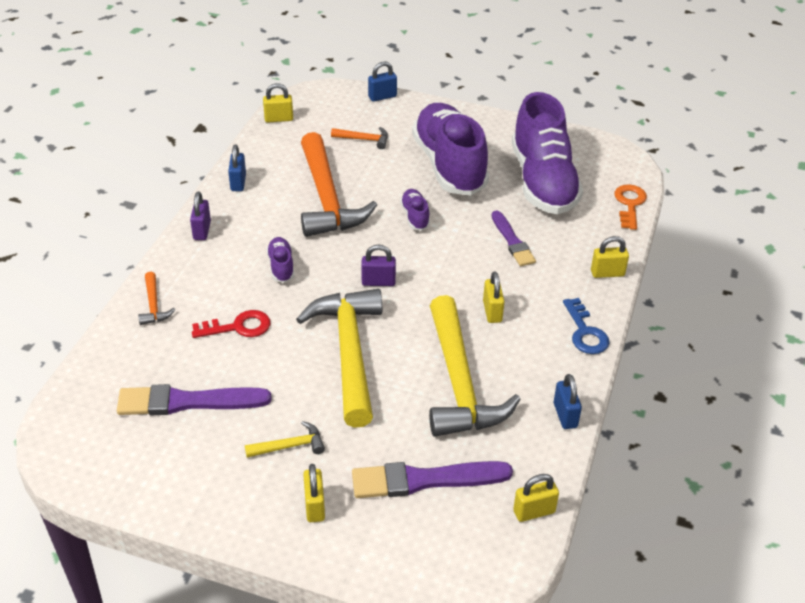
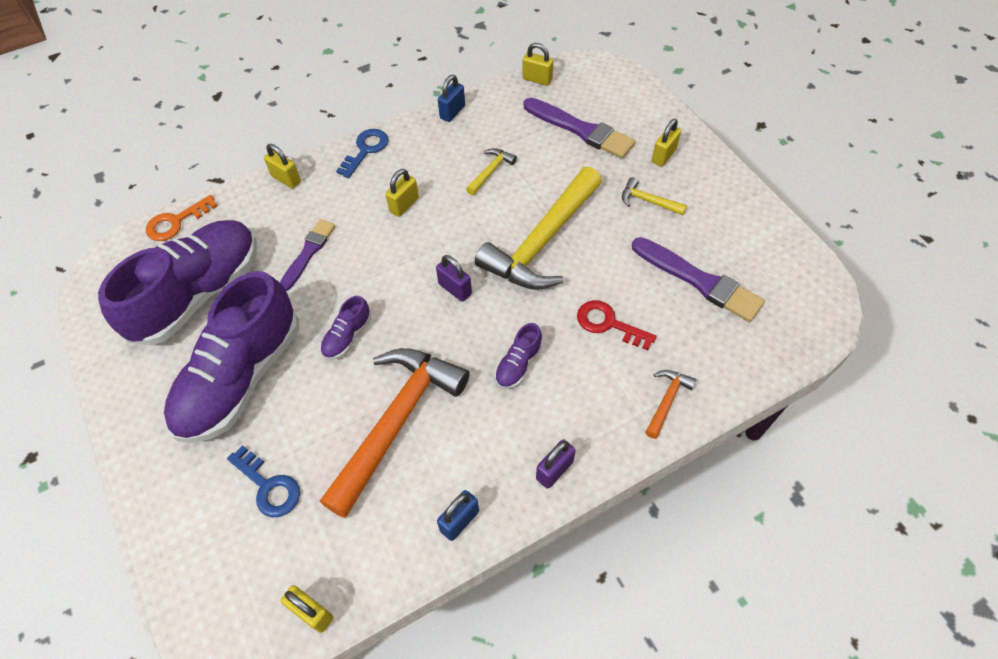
camera: 135 degrees left, 15 degrees up
(364, 139) = (268, 486): orange hammer -> blue key
(382, 97) = (162, 552): blue padlock -> none
(459, 382) = (491, 171): yellow hammer -> yellow hammer, size x0.42

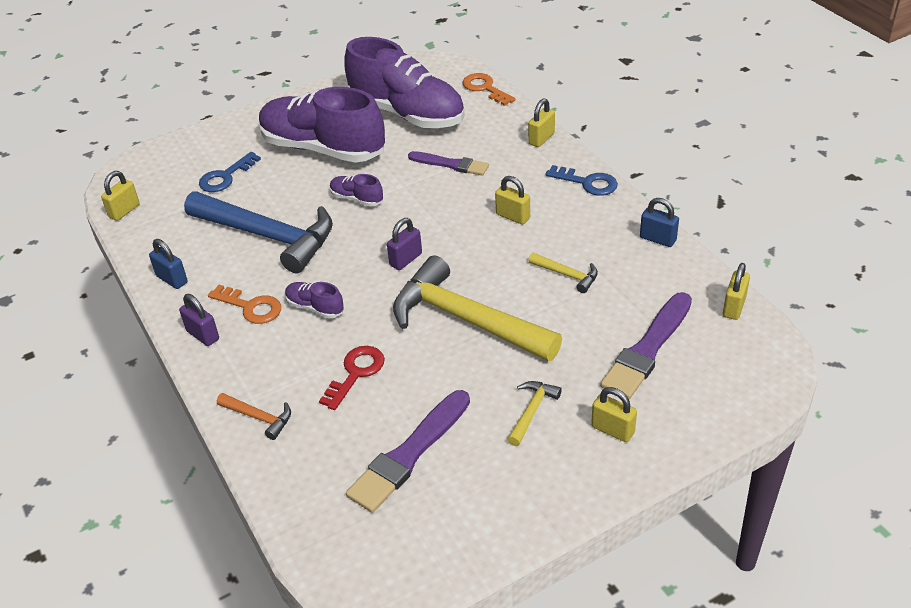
camera: 90 degrees right, 15 degrees down
(397, 422) = (268, 236): orange hammer -> blue hammer
(513, 426) = (250, 307): none -> orange key

